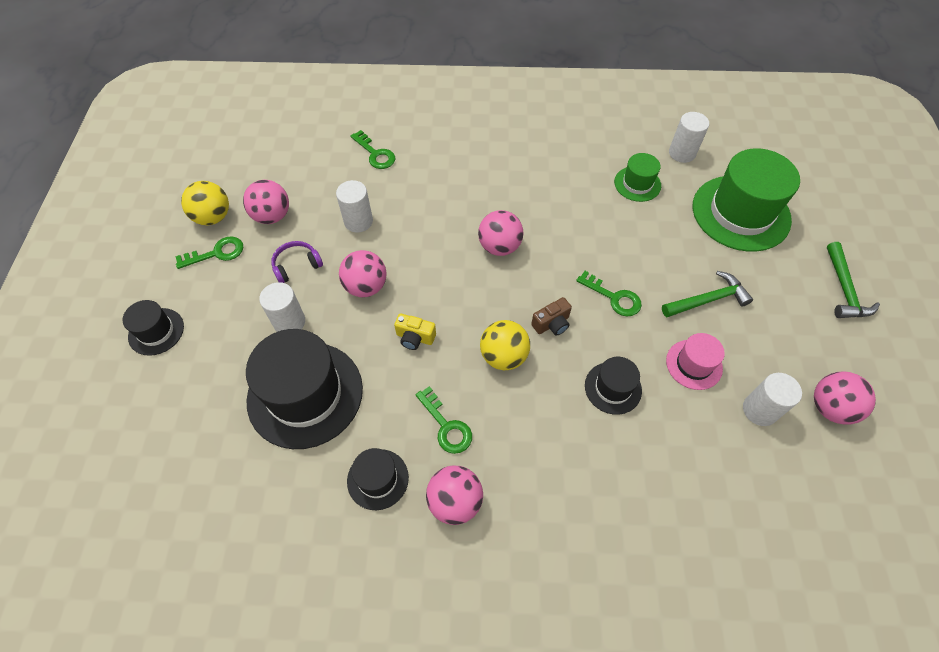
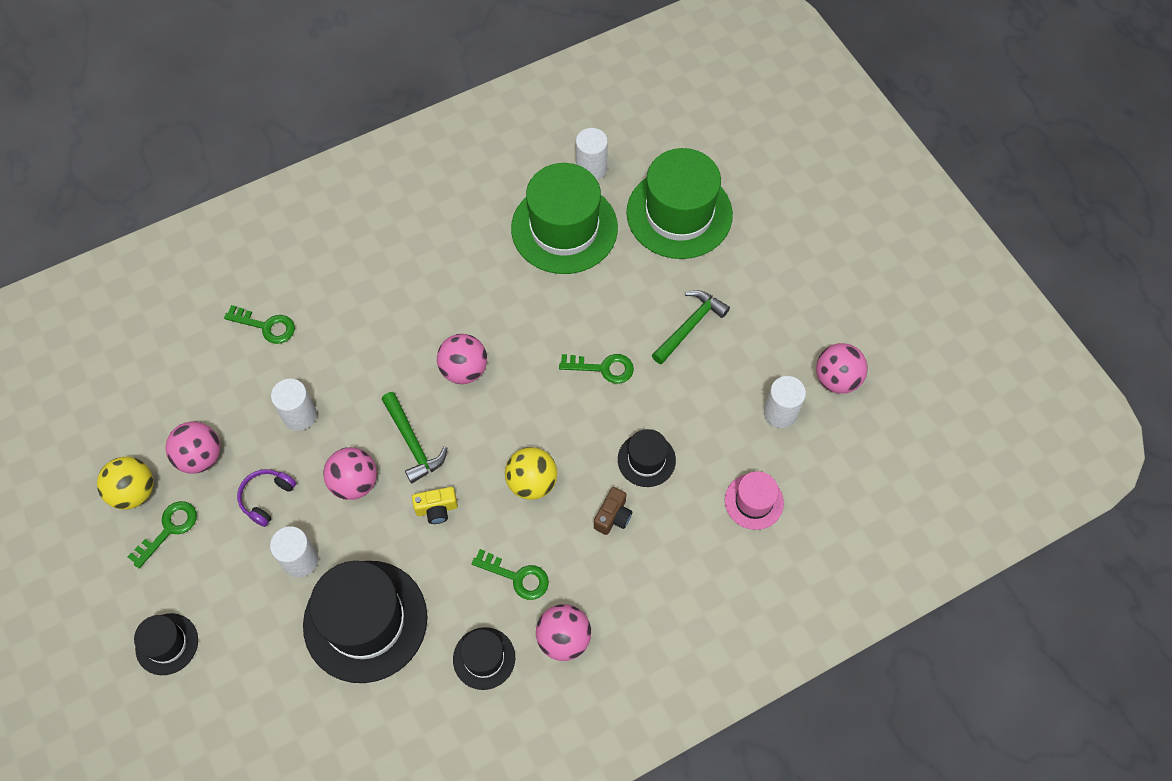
camera: 30 degrees left, 5 degrees up
(552, 324) = (559, 426): brown camera -> brown camera (613, 516)
(637, 184) = (564, 228): green hat -> green hat, size x2.01
(694, 364) = (706, 399): pink hat -> pink hat (754, 501)
(844, 289) = (804, 252): green hammer -> green hammer (412, 443)

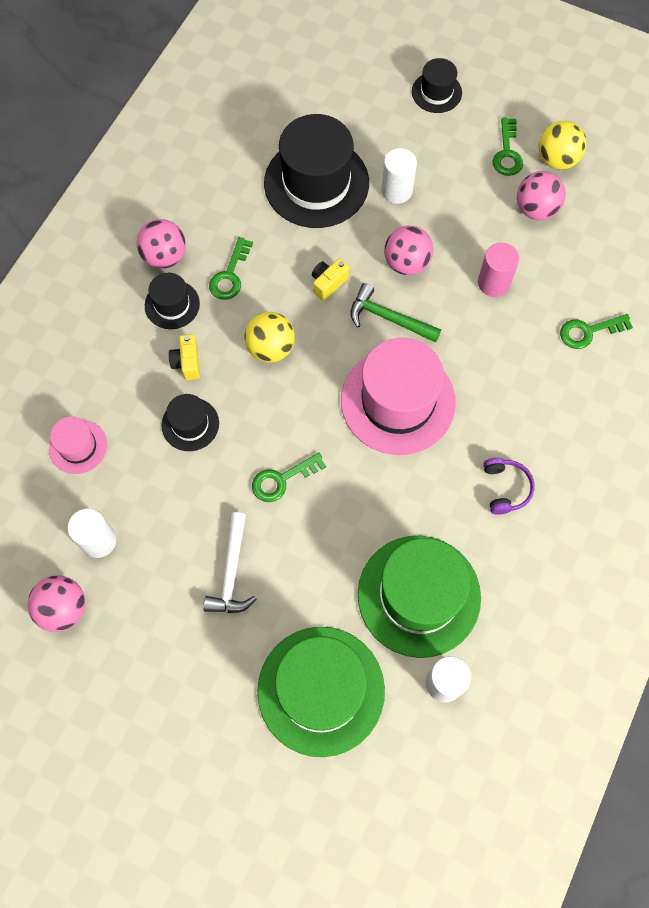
camera: 145 degrees right, 5 degrees up
(266, 498) = (460, 213): purple headphones -> purple headphones (505, 488)
(300, 415) = (493, 283): white cylinder -> pink cylinder
(464, 369) = (398, 401): pink ball -> pink hat
(484, 658) = (213, 211): black hat -> black hat (172, 304)
(517, 577) = (230, 275): green key -> green key turned 60 degrees counterclockwise
(613, 516) = (187, 362): brown camera -> yellow camera
(690, 326) = (231, 572): green hammer -> white hammer

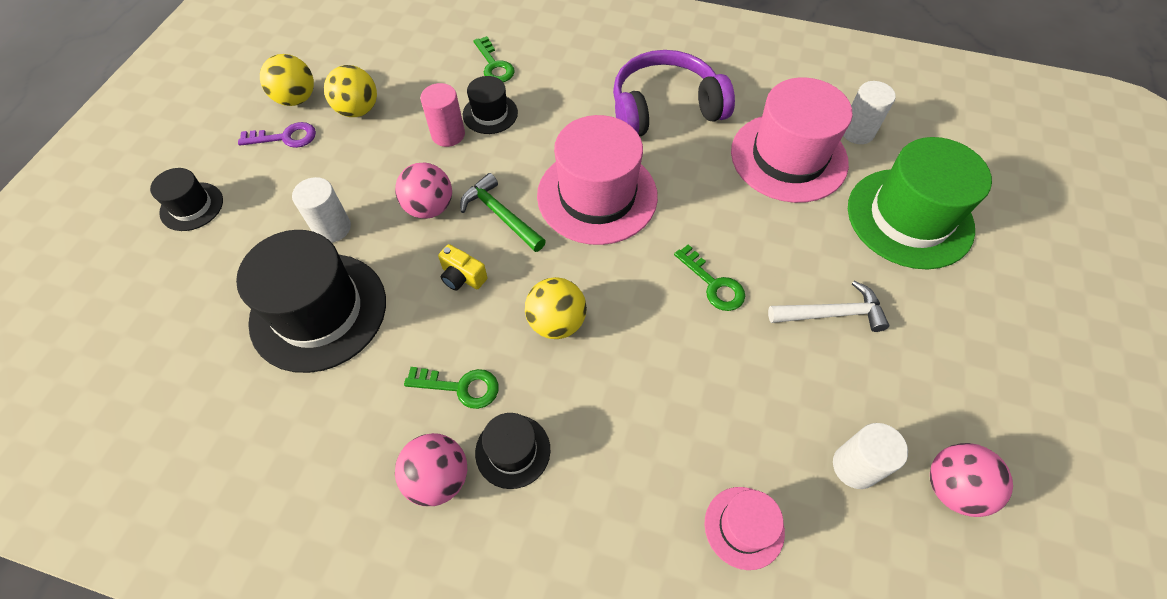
camera: 100 degrees left, 10 degrees down
(187, 362) = (593, 413): yellow camera -> none
(190, 424) = (675, 392): black hat -> black hat (490, 114)
(388, 318) = (500, 215): green hammer -> green hammer turned 120 degrees clockwise
(419, 595) = (788, 157): green hat -> pink hat
(505, 488) = (665, 108): purple headphones -> purple headphones, size x2.17
(507, 153) = (285, 137): green key -> purple key
(536, 209) = (358, 110): pink ball -> yellow ball

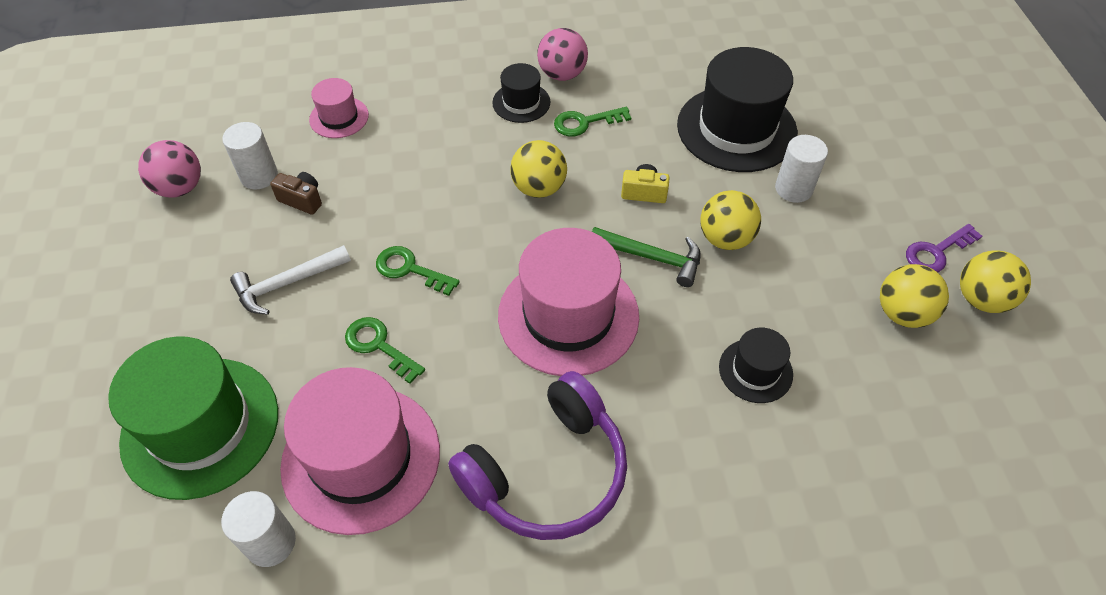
camera: 155 degrees right, 5 degrees down
(192, 206) = (932, 160): black hat -> none
(429, 207) = (725, 239): pink ball -> yellow ball
(448, 134) = (778, 323): pink cylinder -> none
(494, 65) = (811, 449): green key -> green key (379, 346)
(807, 409) = (302, 200): none -> brown camera

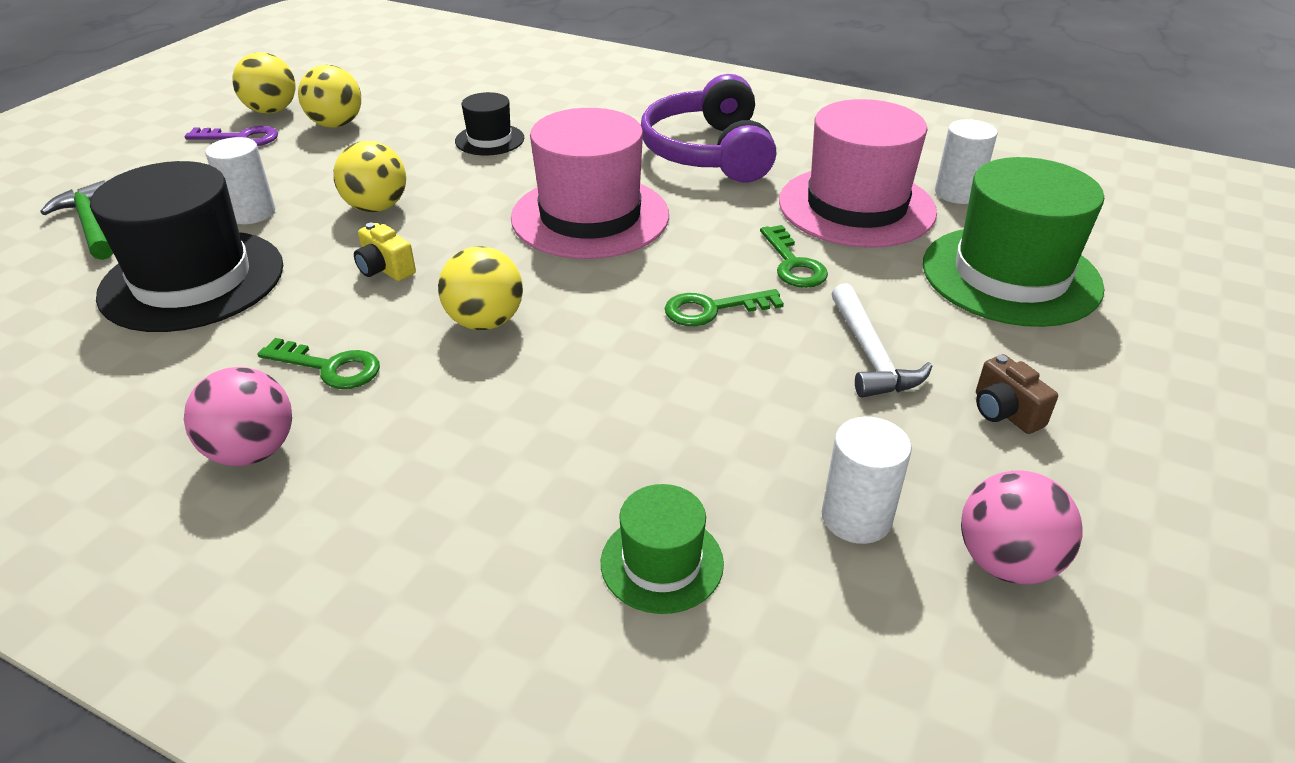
camera: 145 degrees left, 15 degrees down
(287, 283) = (870, 355): white hammer -> white hammer turned 75 degrees clockwise
(302, 200) = (802, 446): brown camera -> brown camera (1004, 412)
(339, 117) = (662, 563): pink hat -> green hat
(410, 269) = (712, 309): green key -> green key turned 105 degrees clockwise
(521, 102) = (366, 437): black hat -> none
(548, 473) = (708, 152): purple headphones -> purple headphones turned 90 degrees counterclockwise
(652, 258) = (460, 221): green hammer -> green hammer (91, 224)

